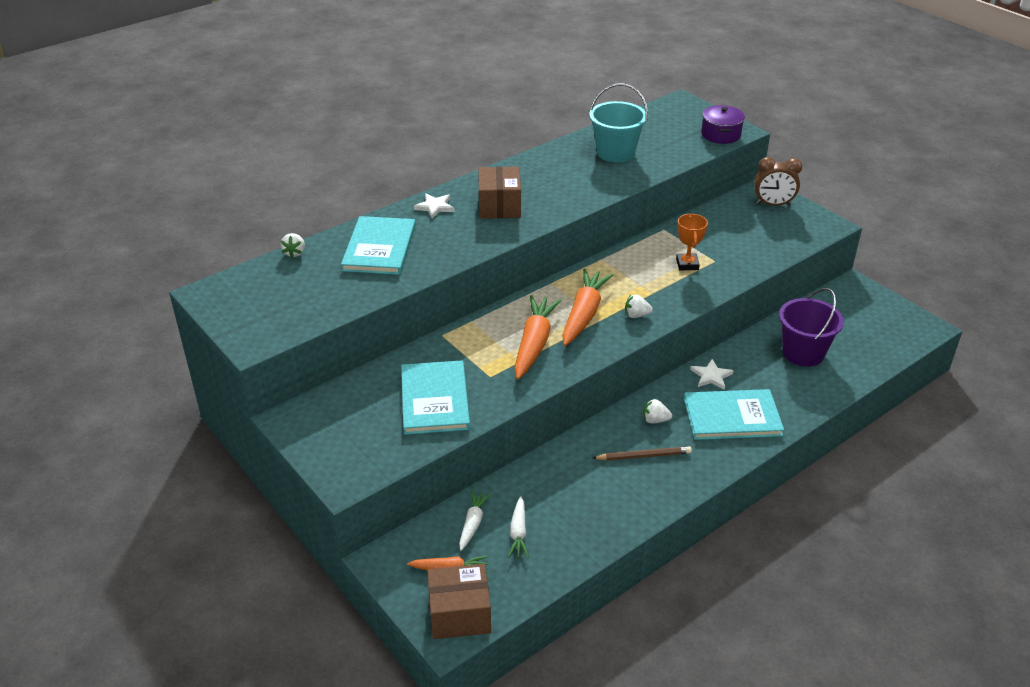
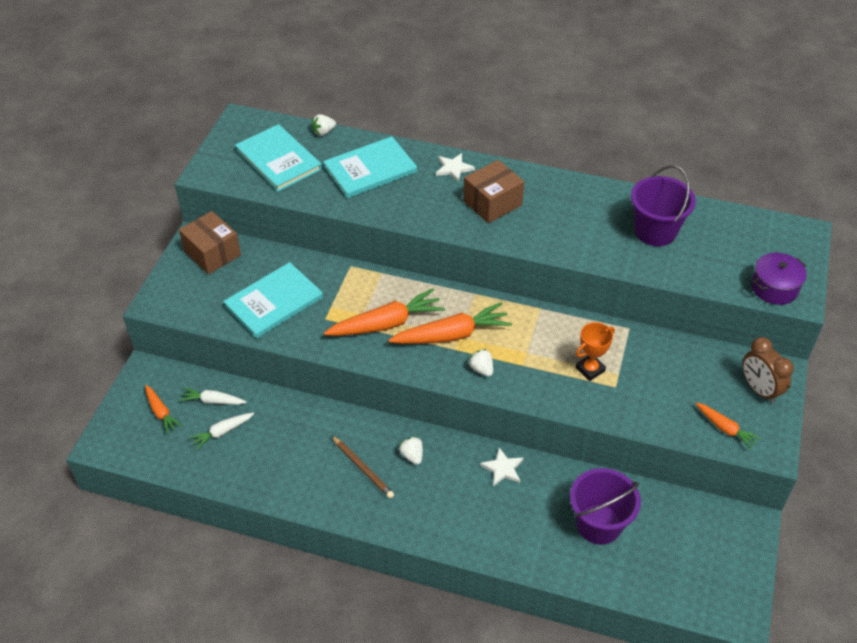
camera: 55 degrees right, 10 degrees up
(459, 614) = (124, 440): brown box -> brown box (212, 253)
(473, 523) = (213, 401): white carrot -> white carrot turned 150 degrees counterclockwise
(615, 153) = (655, 231): turquoise bucket -> purple bucket
(732, 417) = (460, 508): turquoise book -> turquoise book (278, 160)
(795, 233) = (725, 428): none -> orange carrot

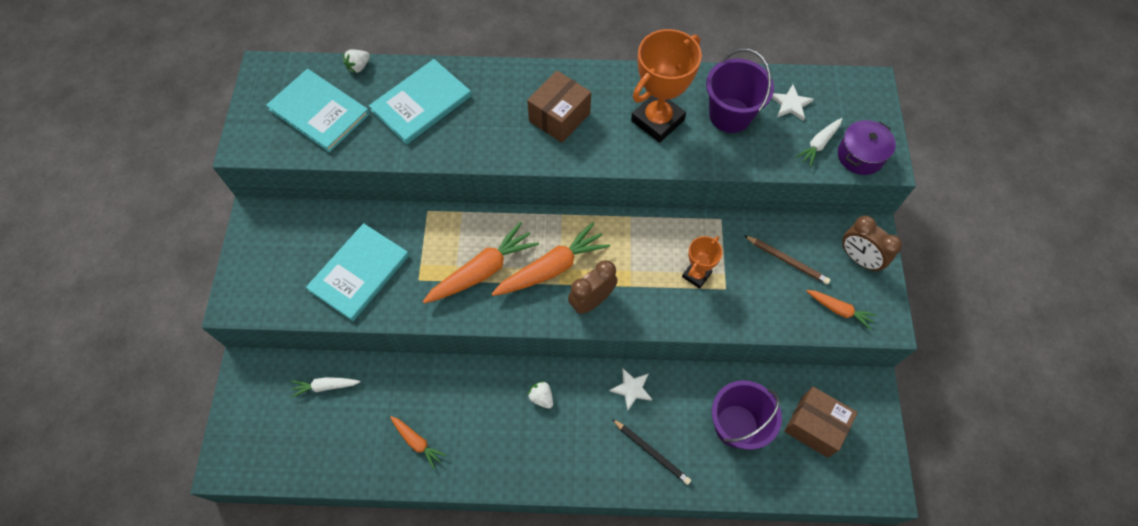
camera: 15 degrees left, 15 degrees up
(161, 412) = (275, 413): orange carrot -> orange carrot (417, 442)
(212, 253) = (278, 229): brown box -> brown box (814, 426)
(222, 432) = (345, 420): white carrot -> white carrot (818, 144)
(362, 468) = (497, 424): brown pencil -> brown pencil (787, 261)
(453, 168) = (508, 83): white star -> white star (790, 104)
(481, 369) = (591, 301): white strawberry -> brown clock
(506, 527) = (651, 452): none -> black pencil
(584, 223) = (657, 120): none -> orange trophy

